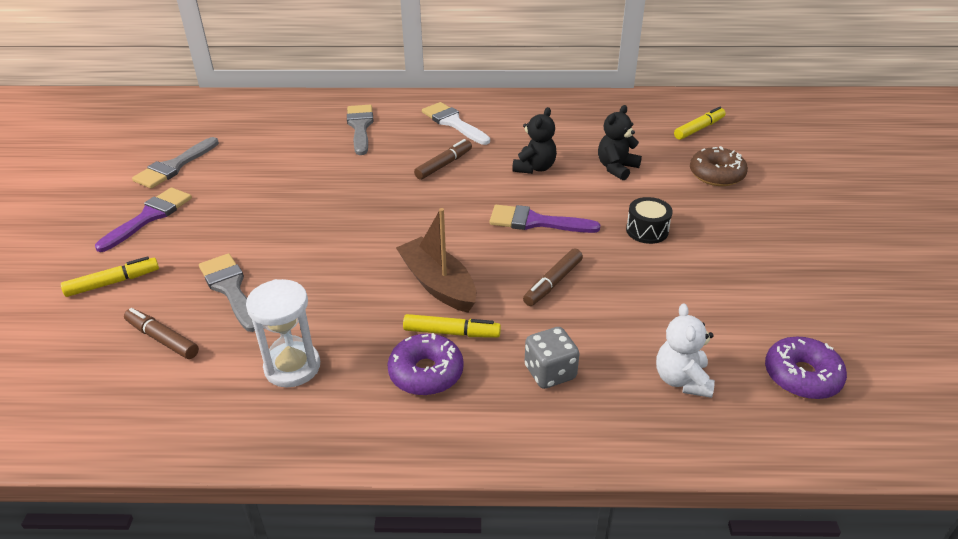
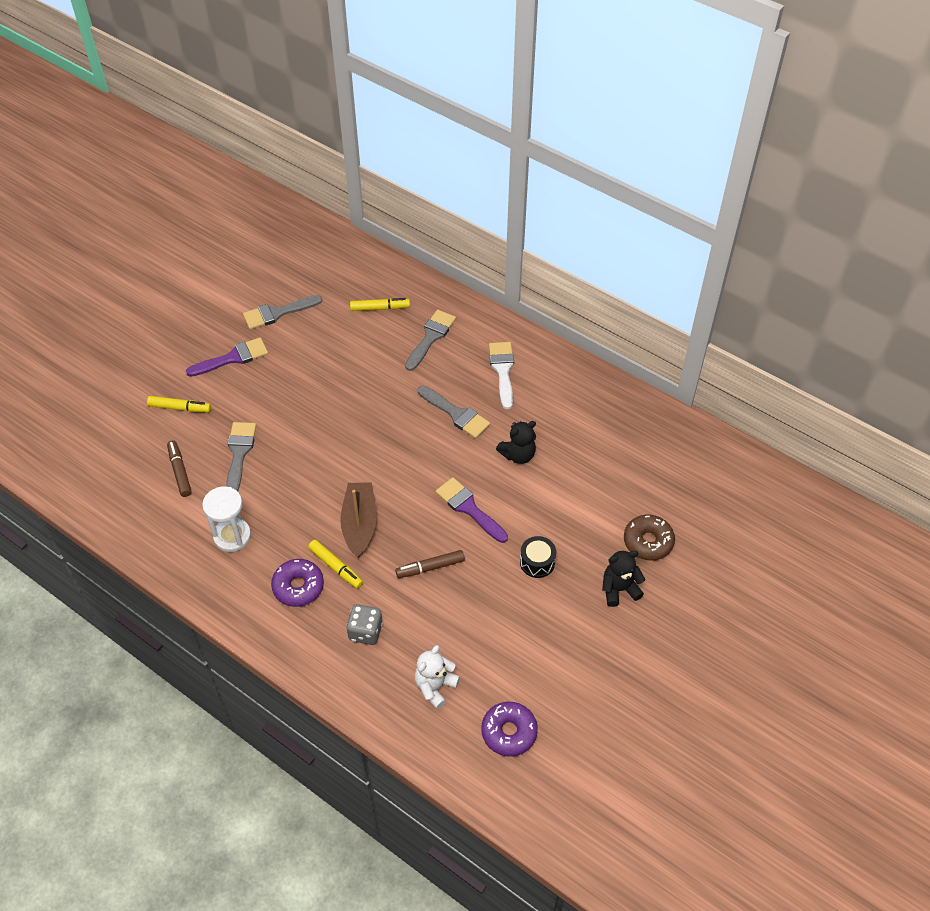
camera: 35 degrees right, 15 degrees up
(444, 165) = (456, 414): brown marker -> grey brush
(616, 168) = (578, 490): black teddy bear -> black teddy bear (619, 589)
(699, 129) = (691, 486): yellow marker -> yellow marker (380, 308)

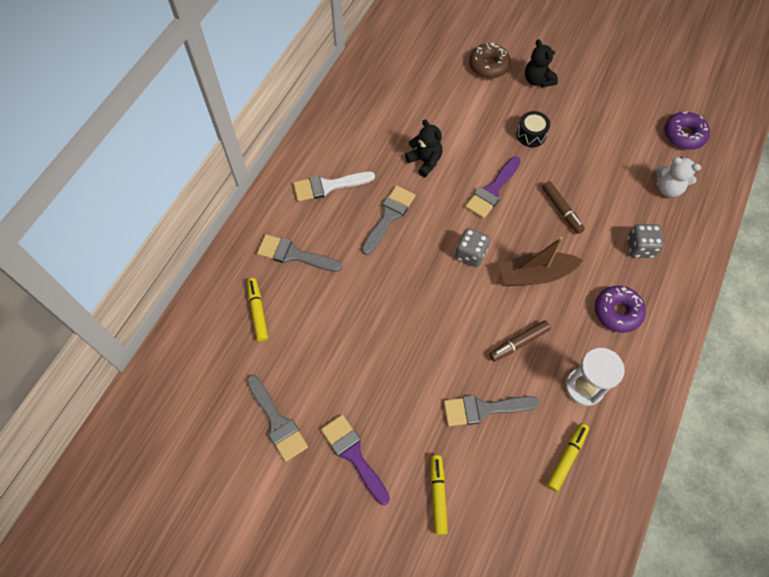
camera: 100 degrees left, 10 degrees up
(180, 471) = (523, 466): brown marker -> brown marker (518, 343)
(336, 567) = (586, 285): yellow marker -> yellow marker (566, 458)
(397, 473) = (470, 254): none -> grey dice

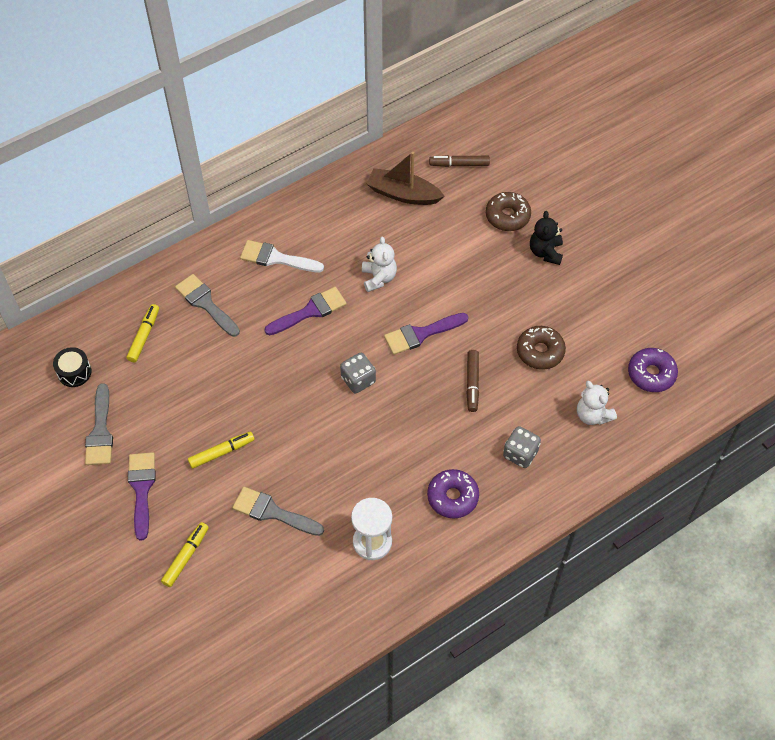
camera: 30 degrees right, 5 degrees down
(389, 216) = (310, 311): grey brush -> purple brush
(425, 161) = (378, 278): black teddy bear -> white teddy bear
(518, 343) = (343, 476): brown marker -> brown marker (459, 164)
(531, 135) = (498, 301): black drum -> black drum (74, 372)
(535, 274) = (403, 427): brown boat -> brown boat (403, 194)
(566, 458) = (313, 588): yellow marker -> yellow marker (221, 452)
(592, 159) = (540, 351): none -> brown donut

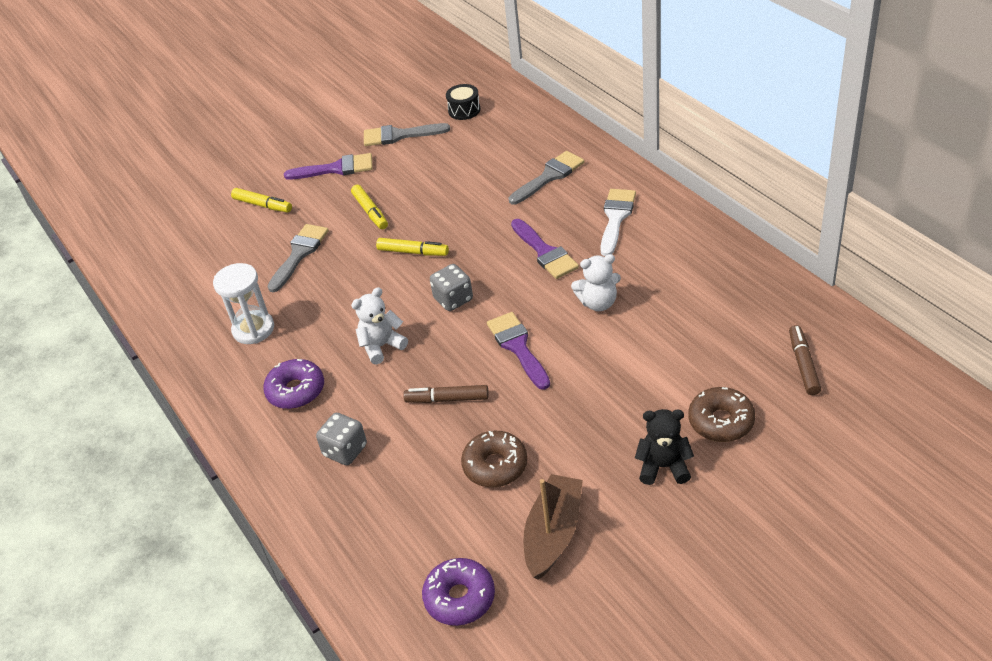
camera: 95 degrees right, 15 degrees down
(144, 336) = (506, 143): yellow marker -> yellow marker (413, 252)
(403, 194) = (736, 313): brown boat -> brown boat (553, 534)
(592, 415) = (396, 526): white teddy bear -> white teddy bear (381, 346)

